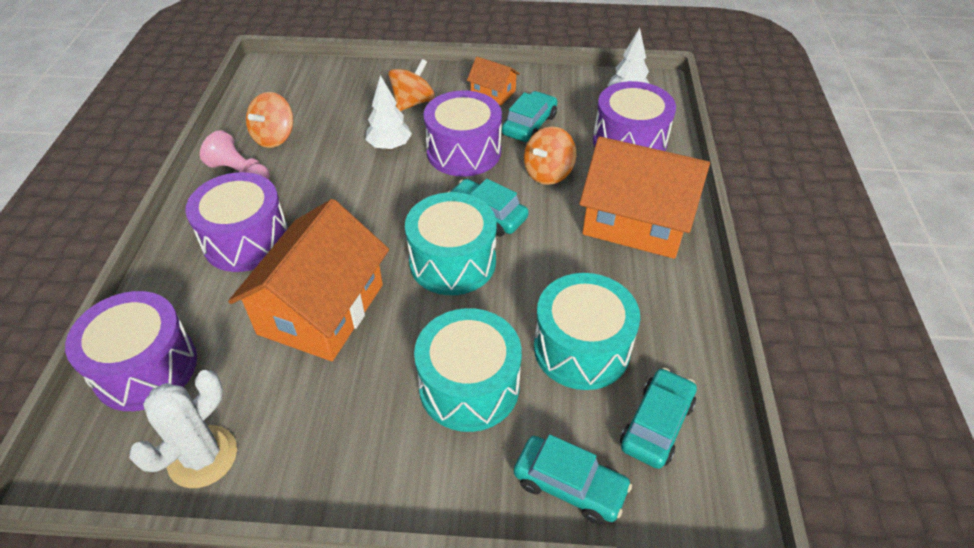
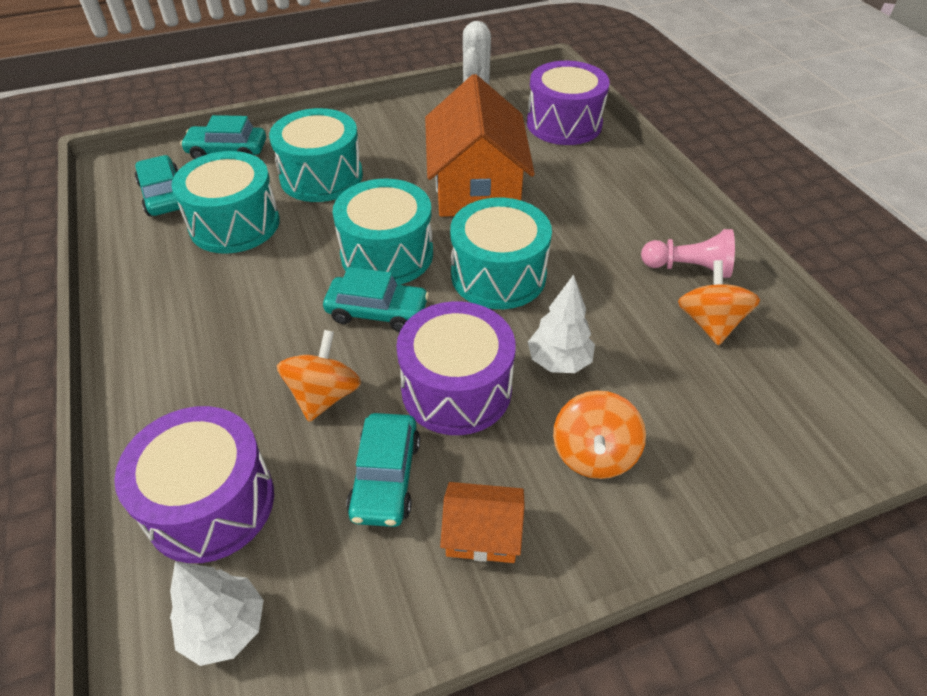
camera: 155 degrees right, 0 degrees up
(246, 240) = (598, 212): purple drum -> none
(378, 213) = (498, 275): none -> turquoise drum
(636, 221) = (190, 364): orange house -> none
(656, 424) = (164, 195): turquoise car -> turquoise car turned 150 degrees clockwise

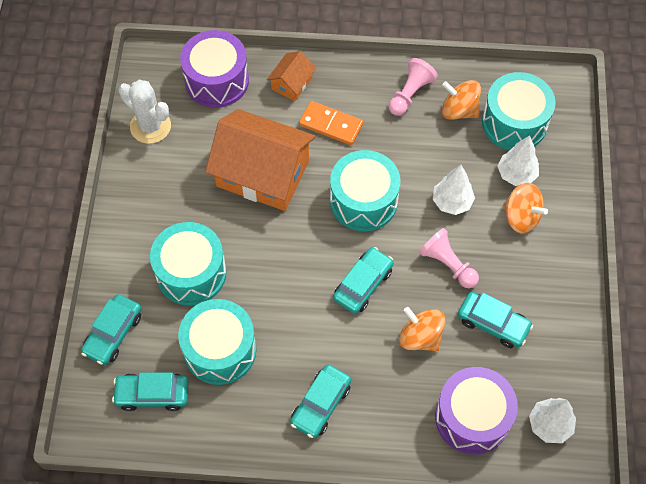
camera: 65 degrees left, 15 degrees up
(187, 327) = (320, 404): none -> turquoise car
(387, 254) = (308, 259): turquoise drum -> turquoise drum (514, 123)
(456, 389) = (447, 264): purple drum -> pink pawn
(482, 533) = (545, 290): orange house -> orange house (291, 83)
(582, 216) = (331, 124): none -> orange domino
(663, 423) = (516, 174): none -> white tree

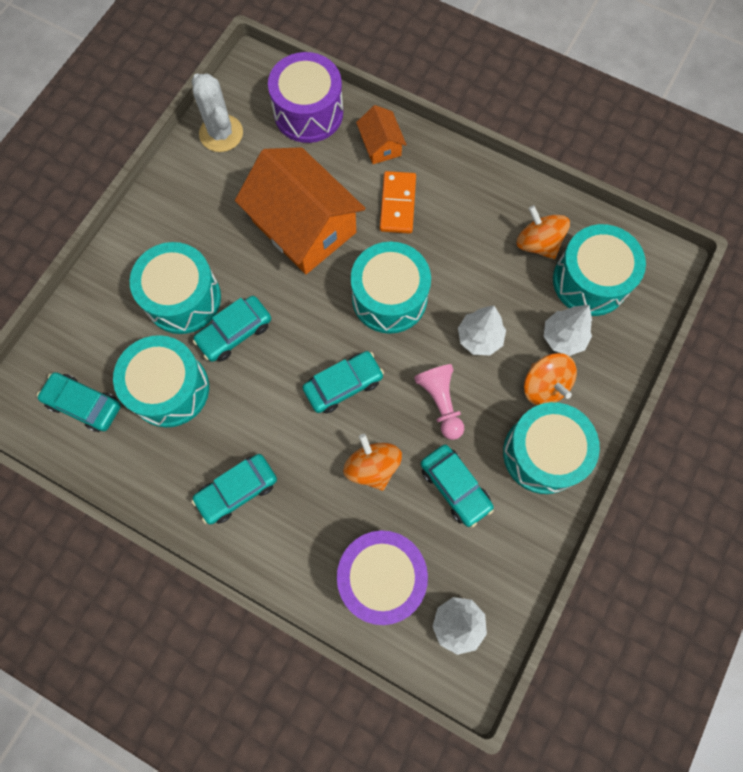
camera: 25 degrees right, 10 degrees up
(113, 333) = (80, 326): turquoise car -> turquoise car (234, 333)
(291, 83) = (380, 145): orange house -> orange house turned 75 degrees counterclockwise
(331, 124) = (398, 204): orange domino -> orange domino turned 45 degrees clockwise
(410, 94) = (495, 205): pink pawn -> none
(547, 268) = (543, 453): none -> turquoise drum

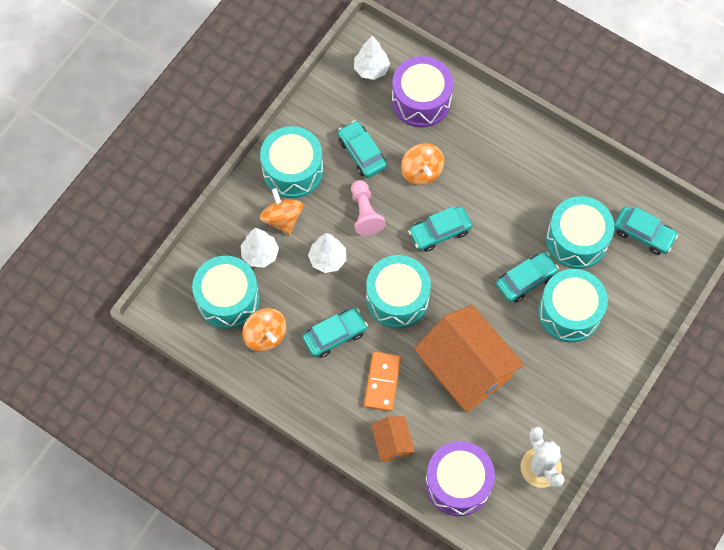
camera: 175 degrees left, 5 degrees down
(237, 490) = (523, 163): turquoise car -> turquoise car (335, 335)

